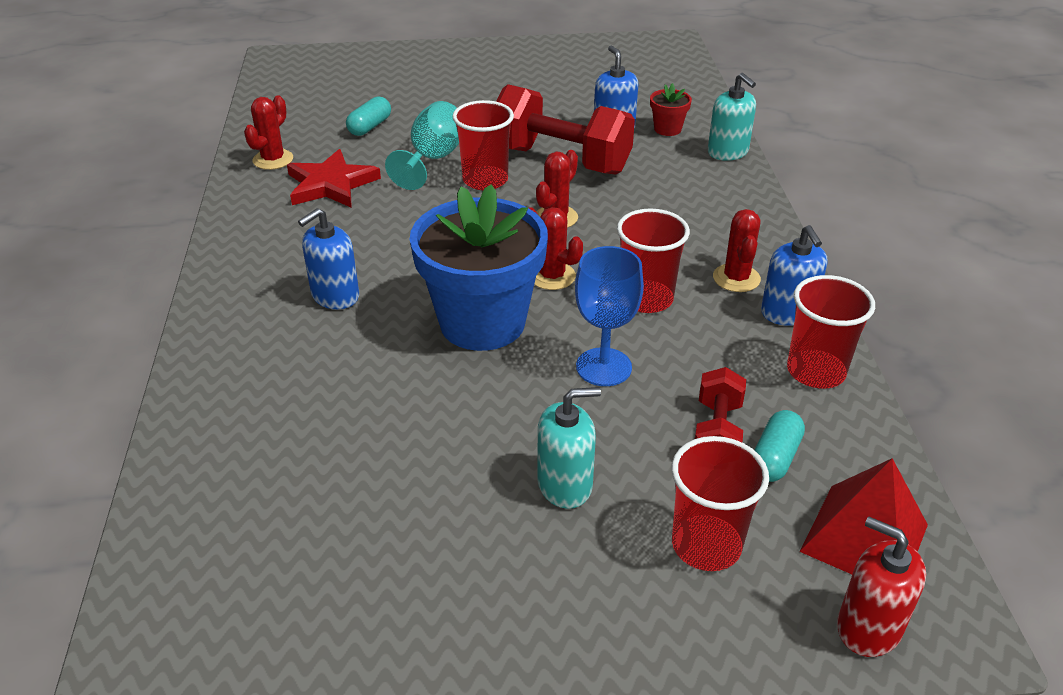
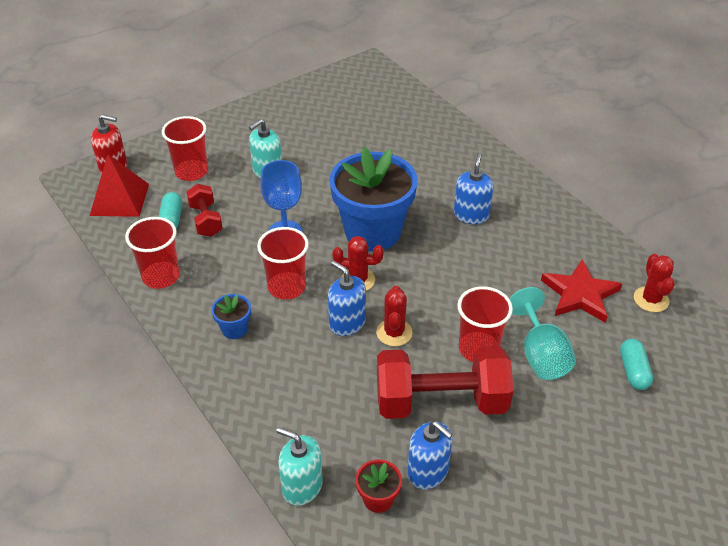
camera: 150 degrees right, 5 degrees up
(736, 278) = (234, 329): red cactus -> blue flower pot
(787, 313) = (189, 313): blue soap dispenser -> blue soap dispenser (347, 323)

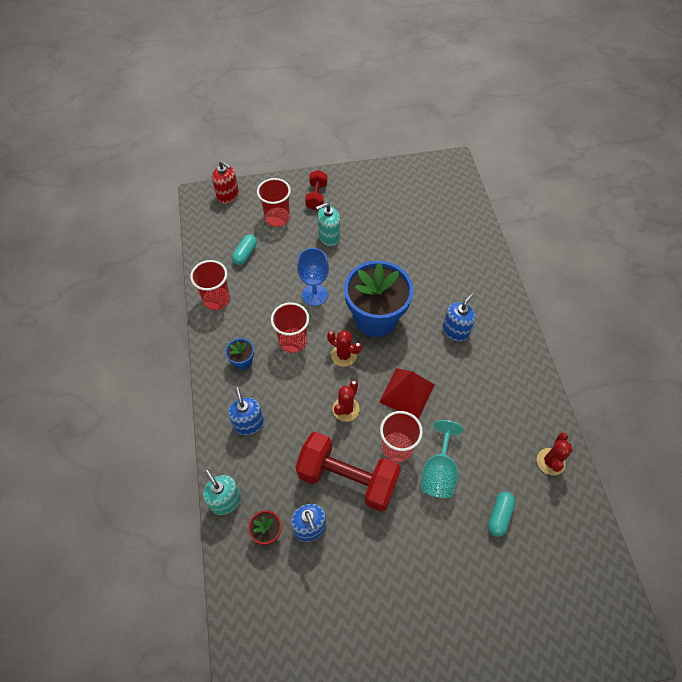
camera: 25 degrees right, 15 degrees up
(120, 199) = (220, 224): red pyramid -> red pyramid (407, 393)
(206, 220) = (267, 264): red dumbbell -> red dumbbell (316, 196)
(347, 323) = (318, 388): blue soap dispenser -> blue soap dispenser (248, 424)
(580, 294) = (498, 434): red star -> none

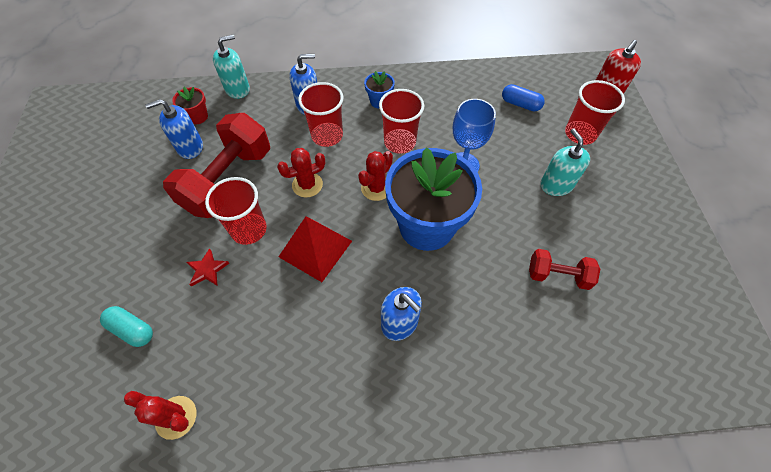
camera: 95 degrees right, 0 degrees up
(216, 299) = (457, 81): red cup -> red cup (327, 136)
(245, 254) = (520, 104): turquoise capsule -> blue capsule
(316, 196) = (625, 176): red dumbbell -> red dumbbell (558, 275)
(346, 409) = (307, 185): red cactus -> red cactus turned 60 degrees counterclockwise
(439, 472) = (207, 270): turquoise goblet -> red star

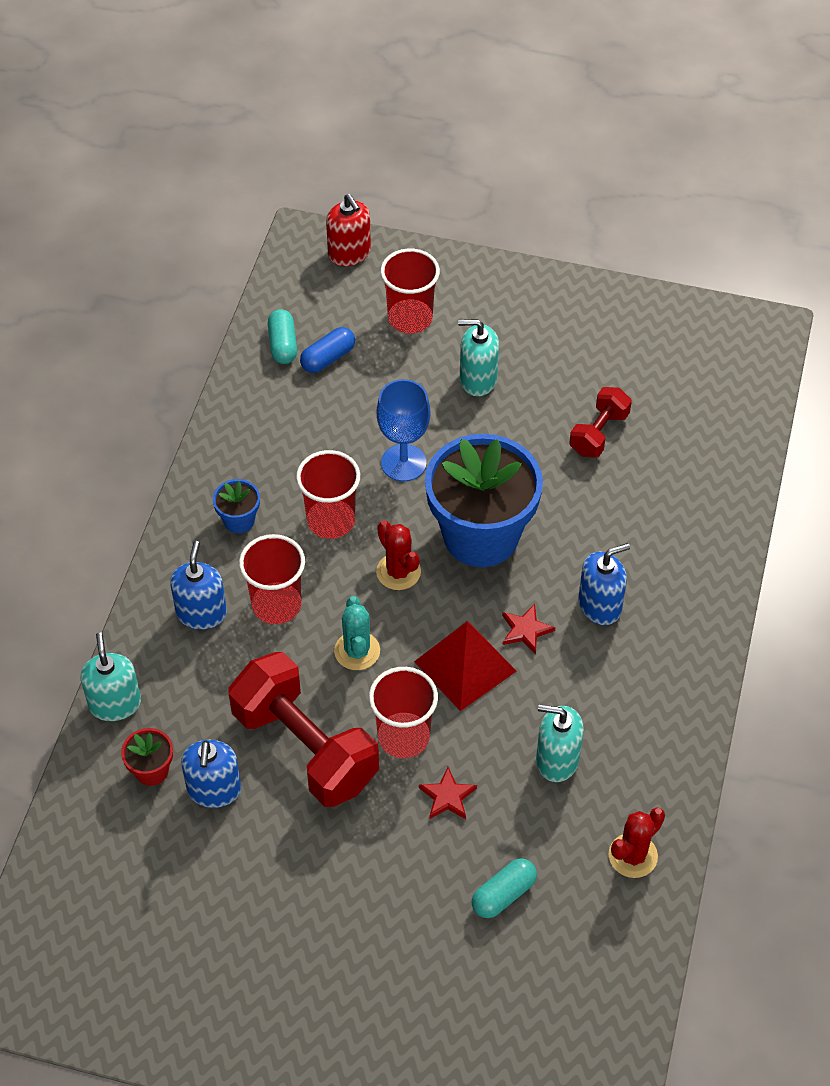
camera: 70 degrees left, 5 degrees down
(252, 333) = (557, 760): none -> turquoise soap dispenser
(307, 185) = (357, 651): red cactus -> turquoise cactus
(358, 278) = (526, 630): none -> red star
(516, 81) = (283, 344): none -> turquoise capsule

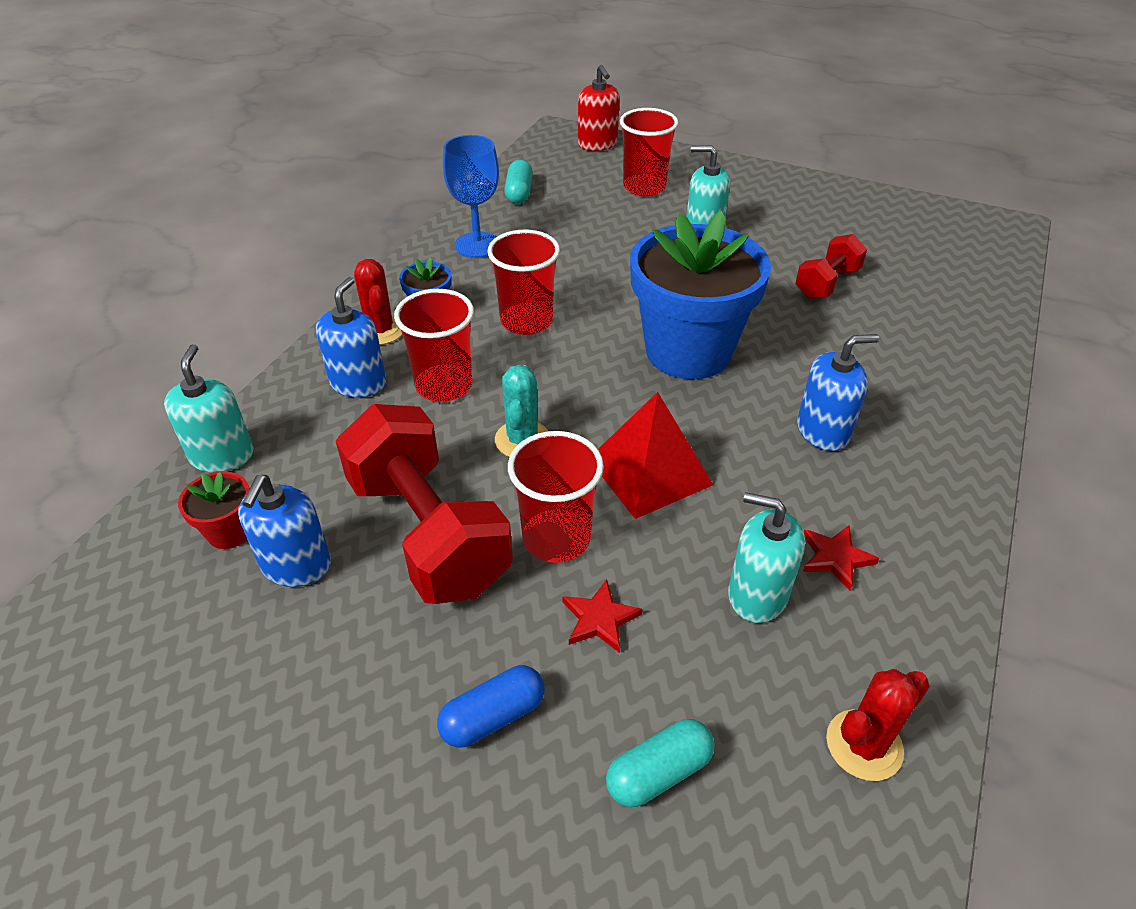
camera: 10 degrees right, 10 degrees down
(328, 358) = (559, 205): blue capsule -> blue capsule (493, 716)
(398, 572) = (589, 372): red cactus -> red cactus (380, 330)
(403, 463) = (615, 285): blue goblet -> blue goblet (477, 245)
(526, 630) = (729, 444): red star -> red star (835, 558)

